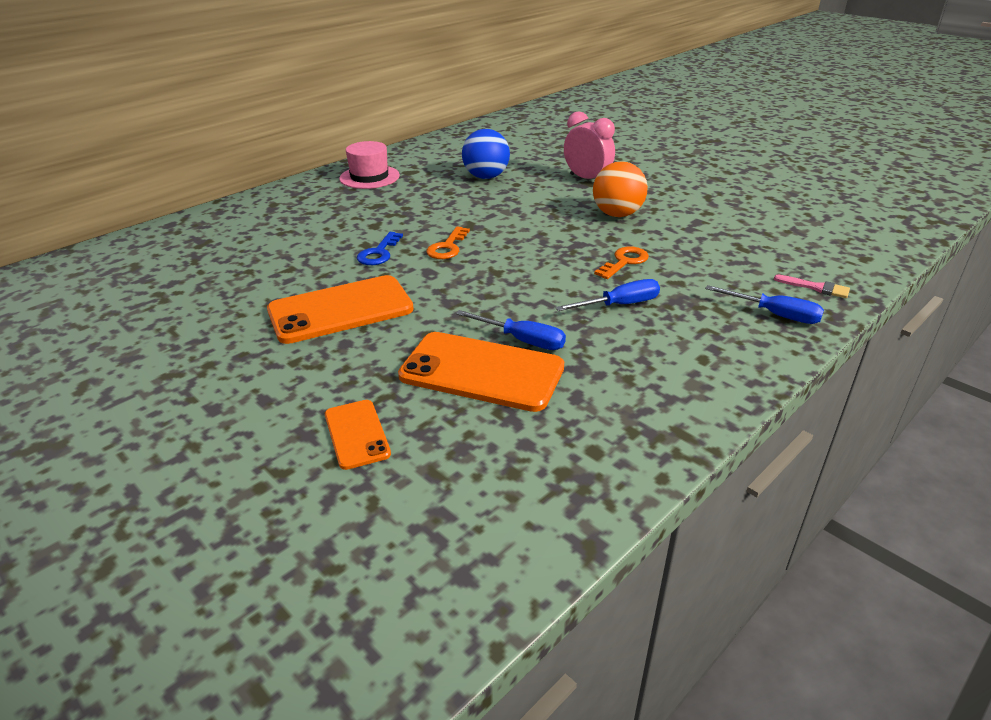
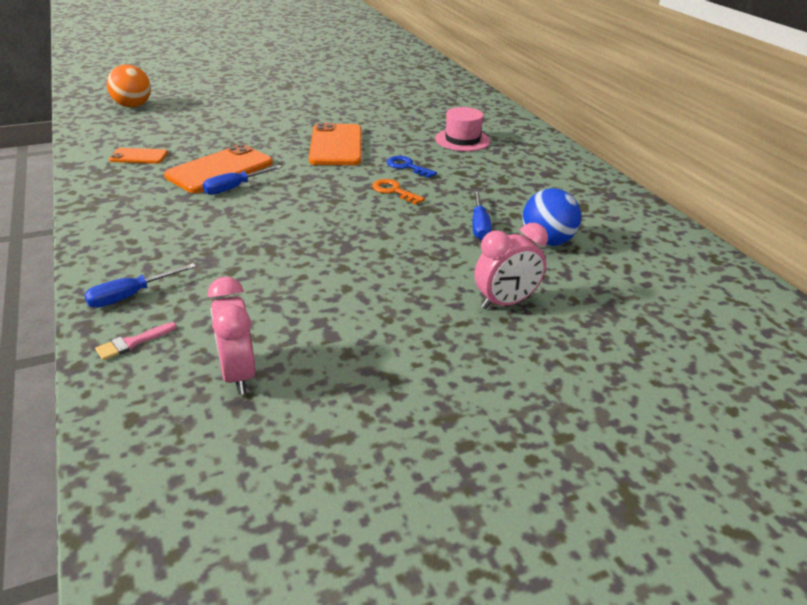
camera: 110 degrees right, 0 degrees up
(357, 434) = (212, 134): orange phone -> orange phone (139, 156)
(369, 177) = (576, 186): pink hat -> pink hat (462, 140)
(617, 214) = (392, 289): orange ball -> orange ball (133, 106)
(619, 305) = (231, 233): blue screwdriver -> blue screwdriver (479, 225)
(624, 262) = (292, 258): orange key -> none
(778, 239) = (238, 374): none -> pink clock

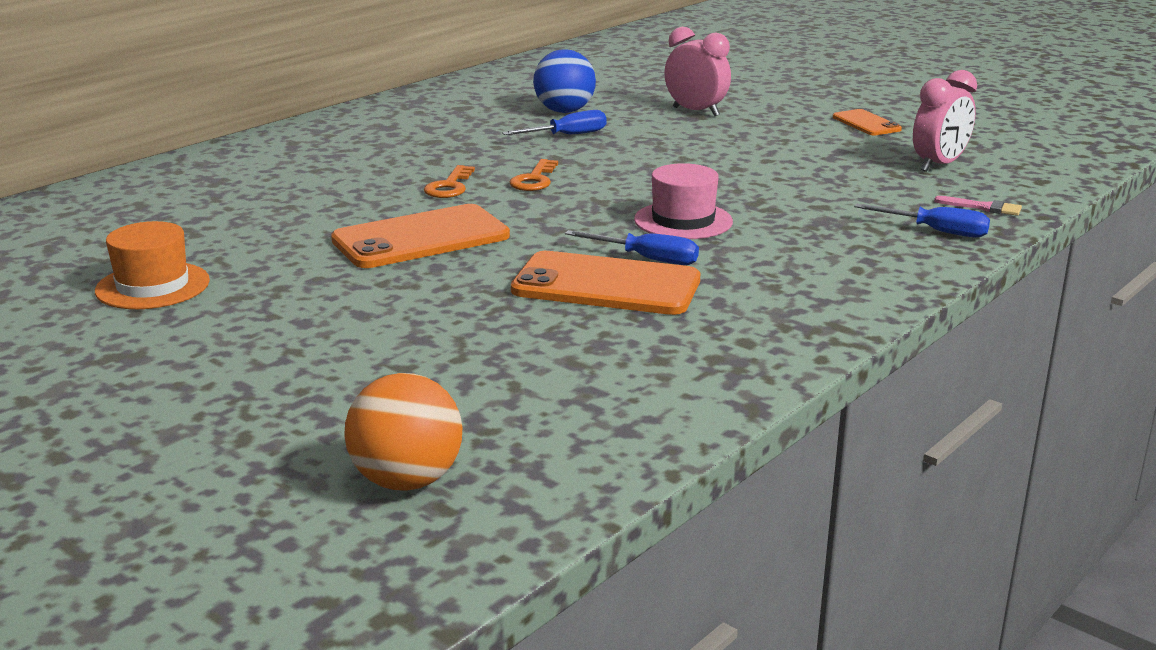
camera: 115 degrees left, 10 degrees down
(139, 156) = (643, 361): orange phone -> orange phone (866, 123)
(346, 95) = (153, 286): none -> orange hat
(407, 167) = (449, 186): blue key -> orange key
(462, 140) = (314, 175): pink hat -> pink hat (683, 221)

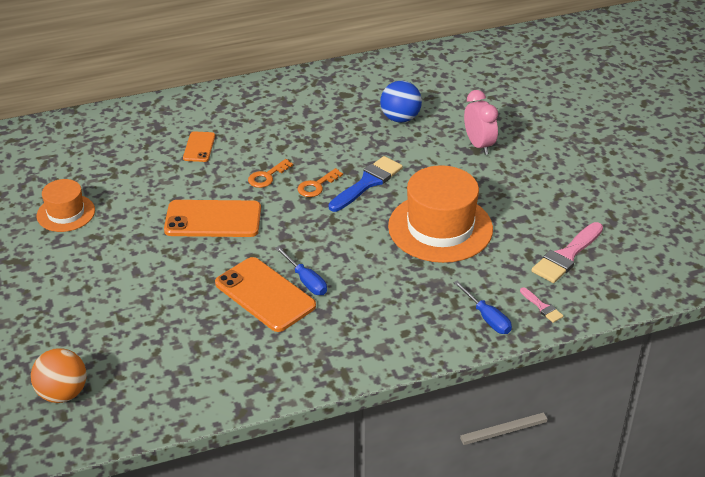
camera: 30 degrees right, 15 degrees up
(567, 135) = (377, 146): blue screwdriver -> none
(601, 164) = (367, 183): none -> blue brush
(683, 221) = (358, 254): pink hat -> none
(754, 177) = (440, 228): none -> orange hat
(866, 123) = (573, 195): orange phone -> orange phone (199, 147)
(939, 165) = (566, 256): pink clock -> pink brush

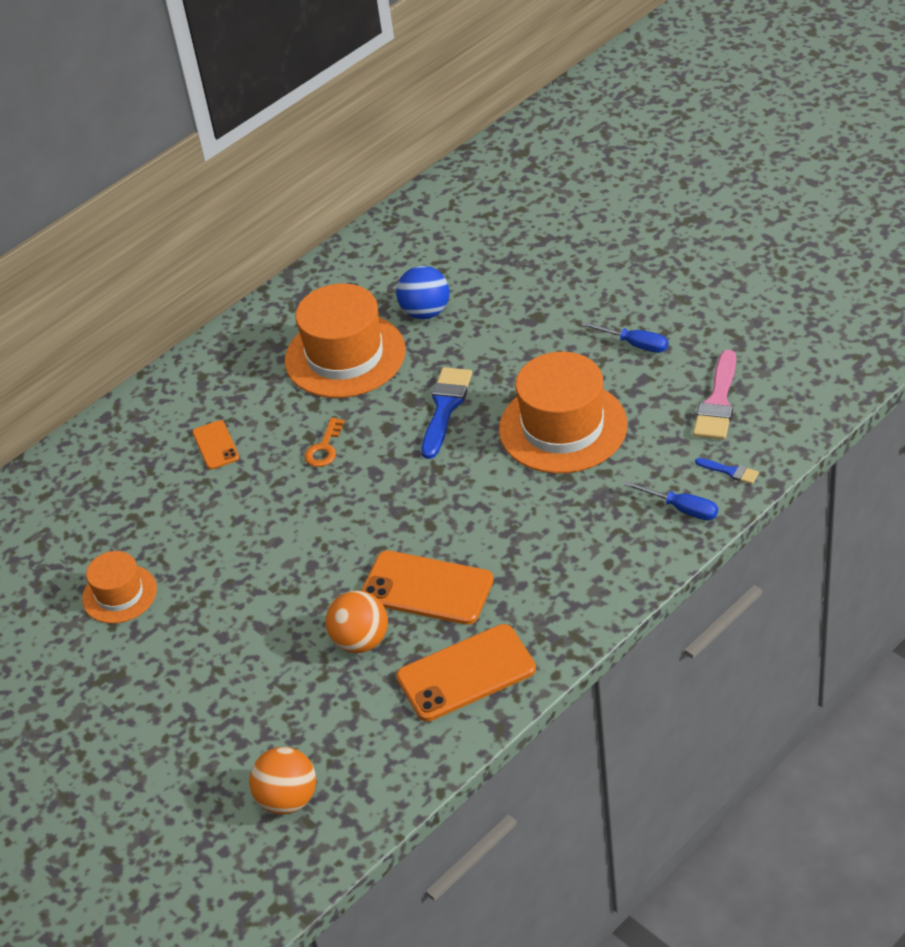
camera: 20 degrees left, 5 degrees up
(194, 310) = (361, 641): none -> orange ball
(213, 219) = (301, 527): orange phone -> orange phone (466, 673)
(306, 281) = (460, 552): blue screwdriver -> blue screwdriver (635, 344)
(316, 186) = (390, 435): orange key -> none
(325, 125) = (345, 356): none -> orange hat
(479, 145) = (537, 309): pink clock -> none
(542, 307) = (730, 471): pink brush -> blue brush

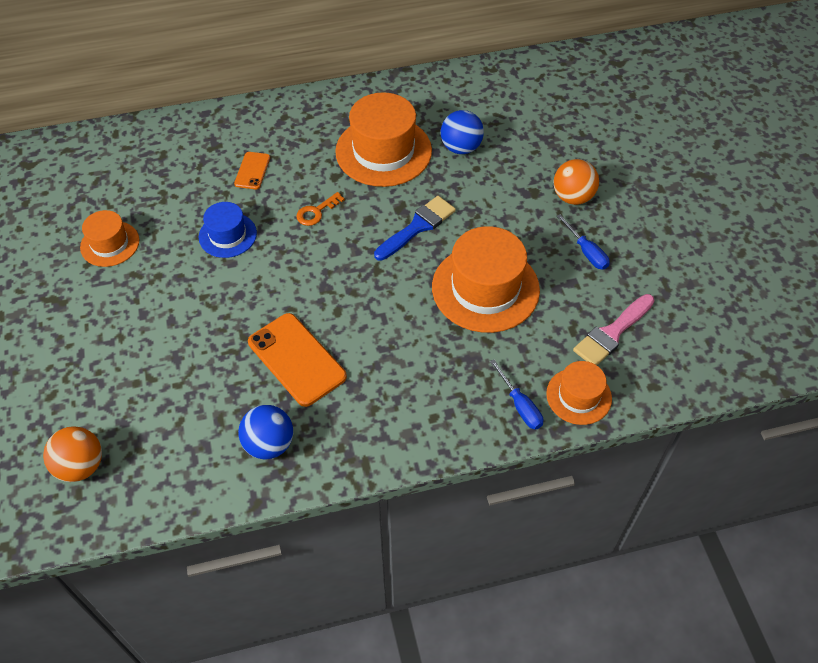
camera: 25 degrees right, 10 degrees up
(246, 518) = (227, 235): none -> blue hat
(361, 641) = (223, 373): orange ball -> orange ball (572, 197)
(466, 673) = (269, 444): orange phone -> blue ball
(730, 471) = (578, 396): blue brush -> orange hat

